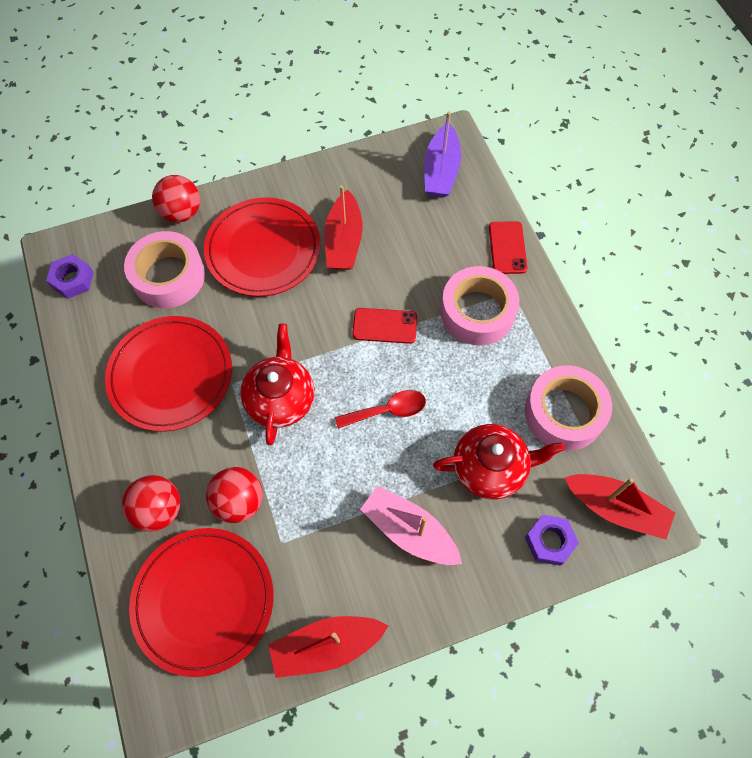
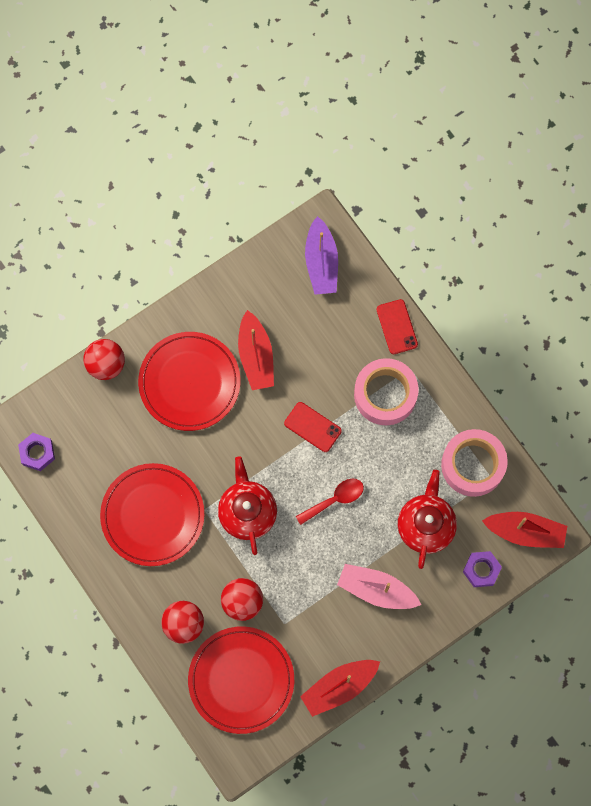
camera: 15 degrees left, 10 degrees up
(168, 276) = (117, 428): pink tape -> none
(384, 326) = (312, 427): red phone -> red phone turned 45 degrees clockwise
(490, 468) = (426, 525): red teapot -> red teapot turned 60 degrees counterclockwise

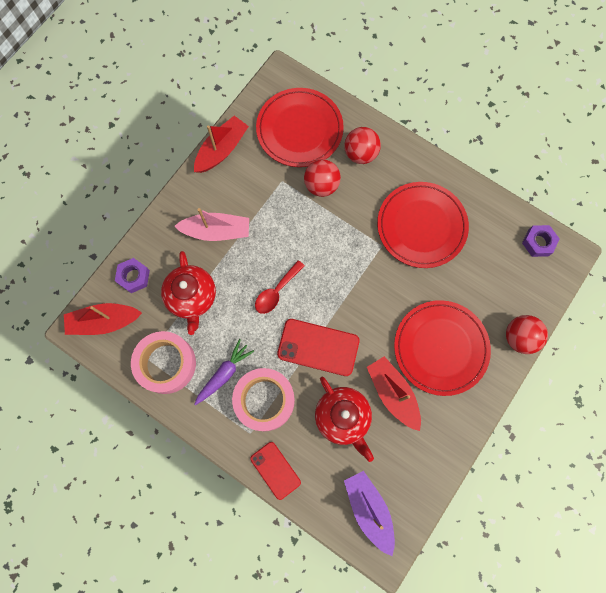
camera: 160 degrees right, 0 degrees up
(247, 512) = (345, 256): red teapot -> red teapot (343, 417)
(312, 427) = (318, 347): red phone -> red phone, size x1.55
(417, 434) = (224, 373): none -> purple carrot

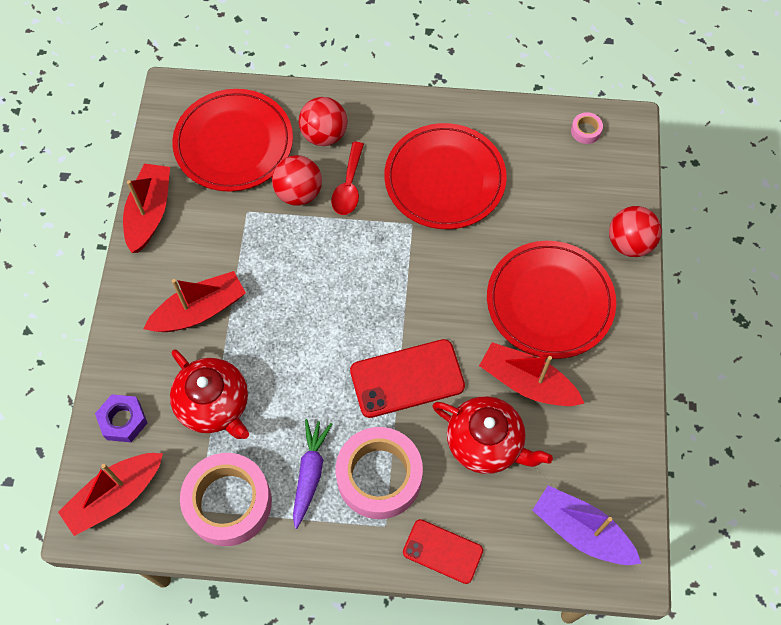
camera: 30 degrees left, 10 degrees down
(217, 231) = (200, 310): pink boat -> red boat
(276, 291) = (317, 341): red spoon -> red spoon (348, 186)
(538, 242) = (585, 131): purple nut -> pink tape

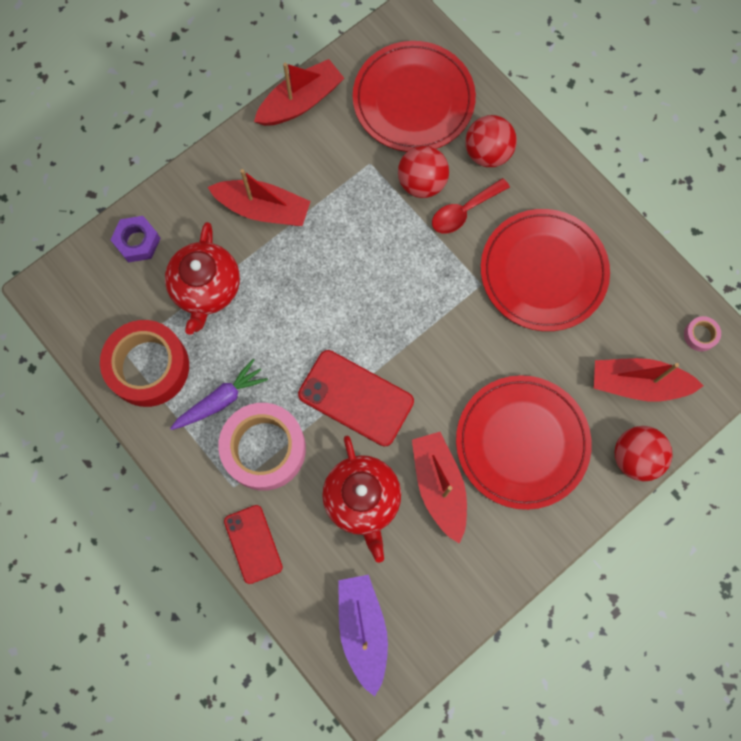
camera: 45 degrees right, 10 degrees up
(115, 496) = (83, 290): red boat -> red boat (638, 384)
(228, 502) = (148, 367): pink tape -> red tape

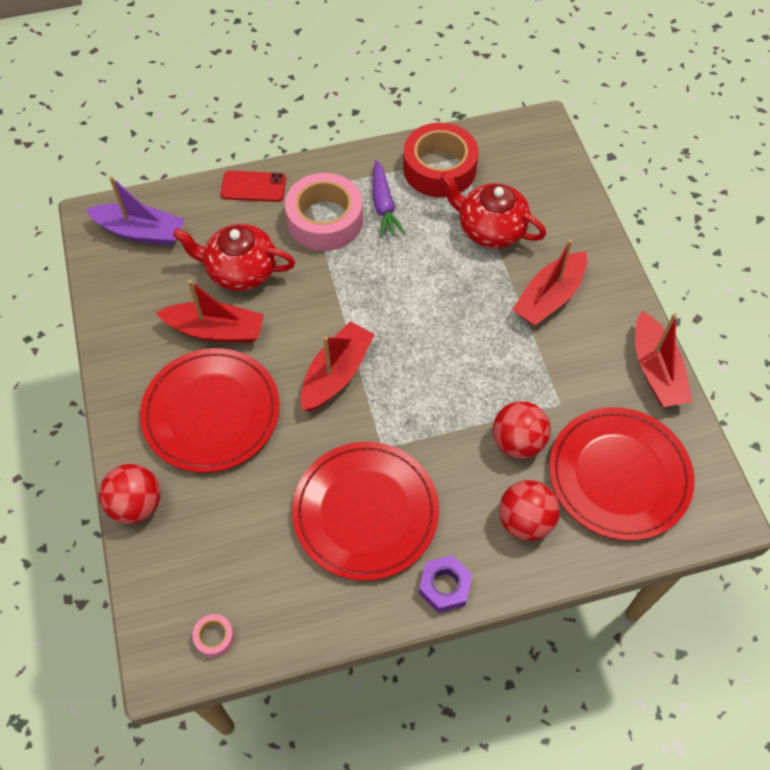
camera: 115 degrees right, 15 degrees down
(137, 242) = (559, 196): purple nut -> purple nut (444, 586)
(356, 398) = (330, 300): red phone -> none
(464, 211) = (468, 468): red spoon -> none
(638, 384) = (203, 545): red boat -> red boat (336, 374)

